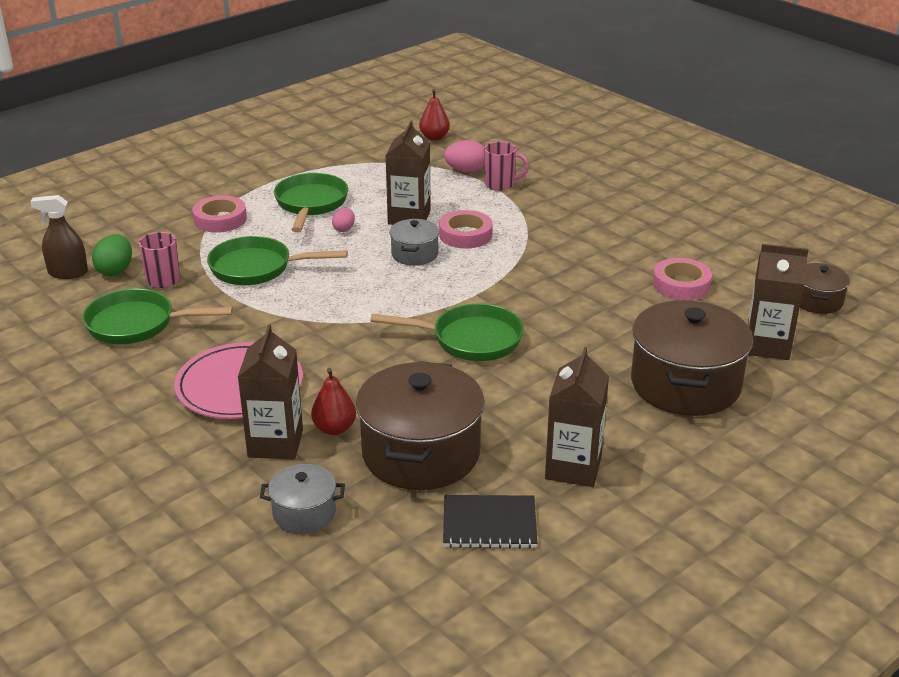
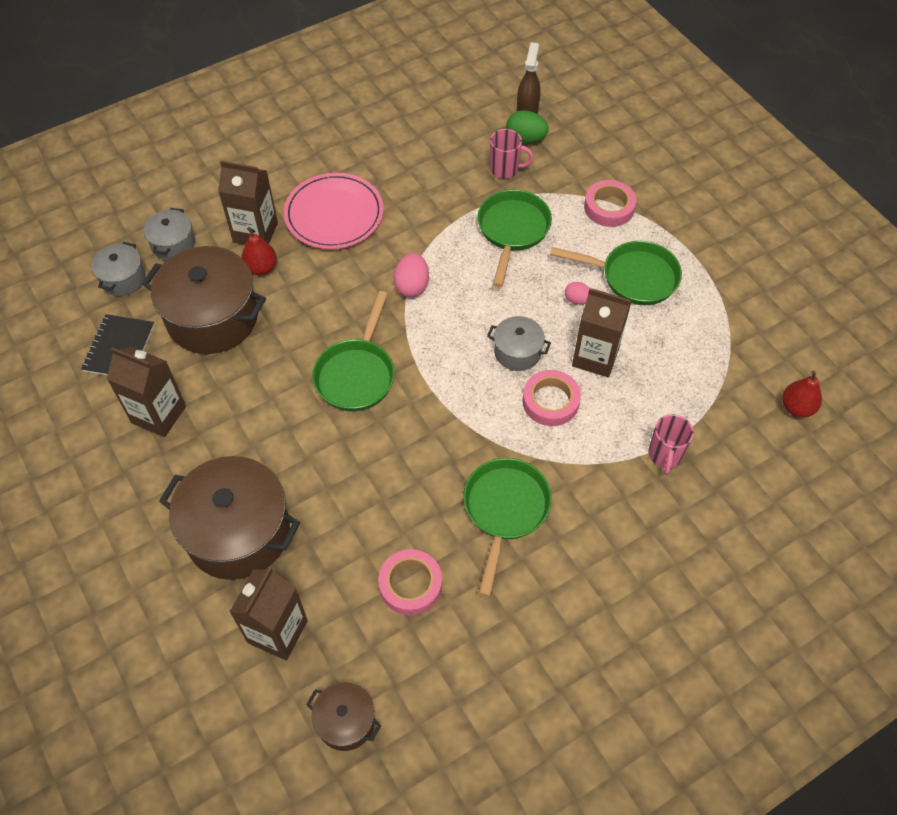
camera: 100 degrees right, 25 degrees up
(137, 324) = (437, 155): green pan -> green pan (505, 511)
(374, 548) = (123, 279): none -> grey pot
(466, 171) = (702, 426): pink egg -> pink egg (412, 286)

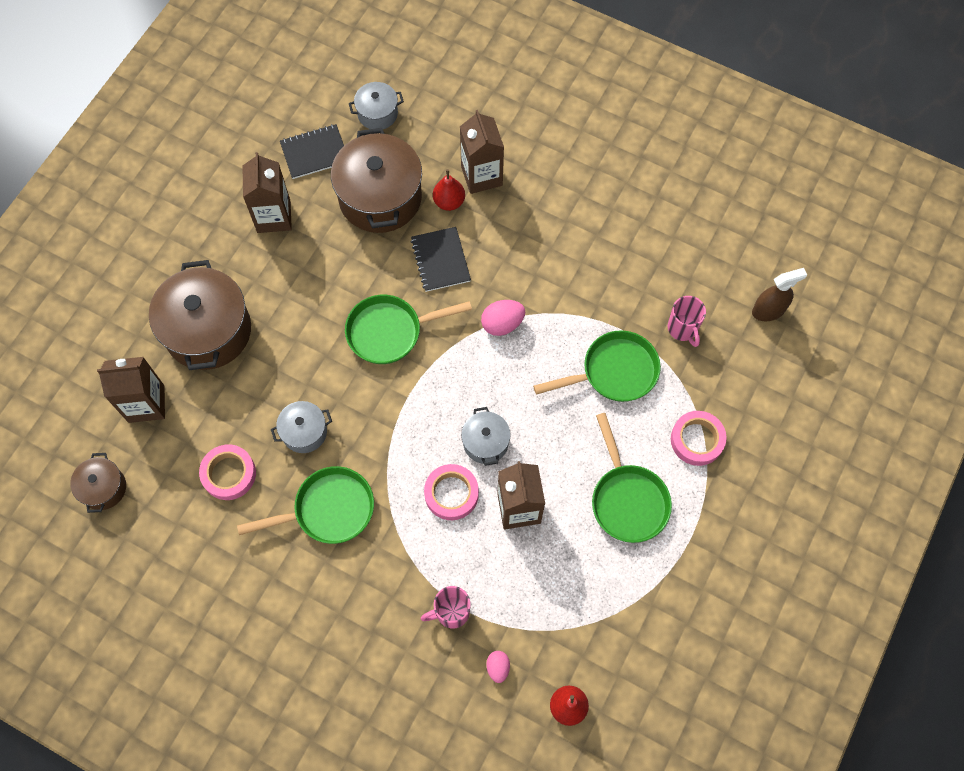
camera: 60 degrees right, 10 degrees up
(173, 244) = (432, 126): grey pot -> grey pot (304, 432)
(314, 301) = (440, 260): none -> black notebook
(334, 214) = (539, 222): pink plate -> none
(525, 139) = (731, 327): green egg -> none
(577, 300) = (571, 464): pink egg -> pink egg (498, 667)

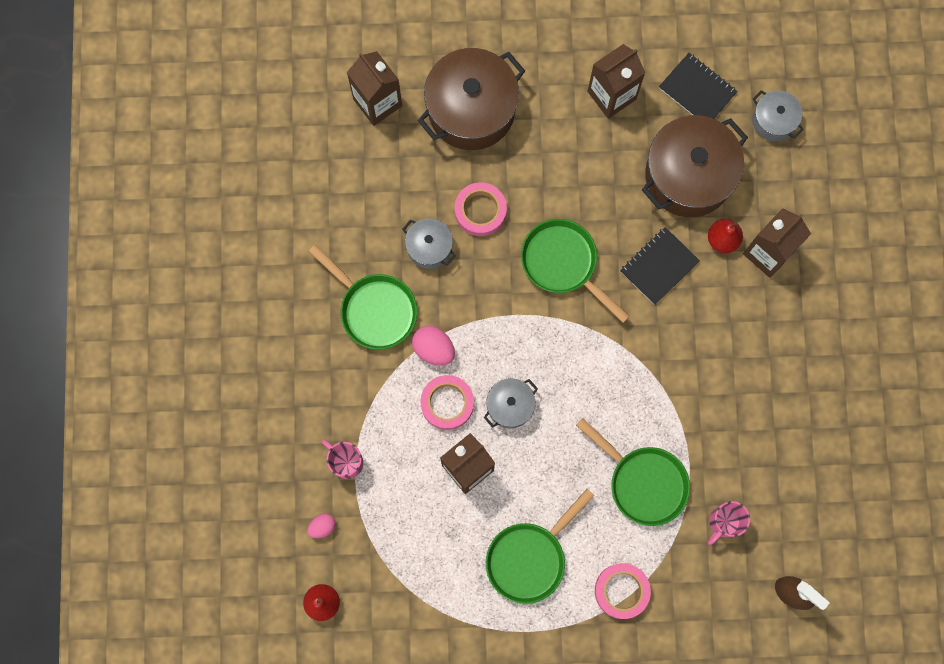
camera: 60 degrees right, 10 degrees up
(103, 488) = (288, 117): brown pot -> none
(229, 474) = (357, 209): pink tape -> pink tape (480, 211)
(502, 324) = (630, 357): pink egg -> pink egg (434, 349)

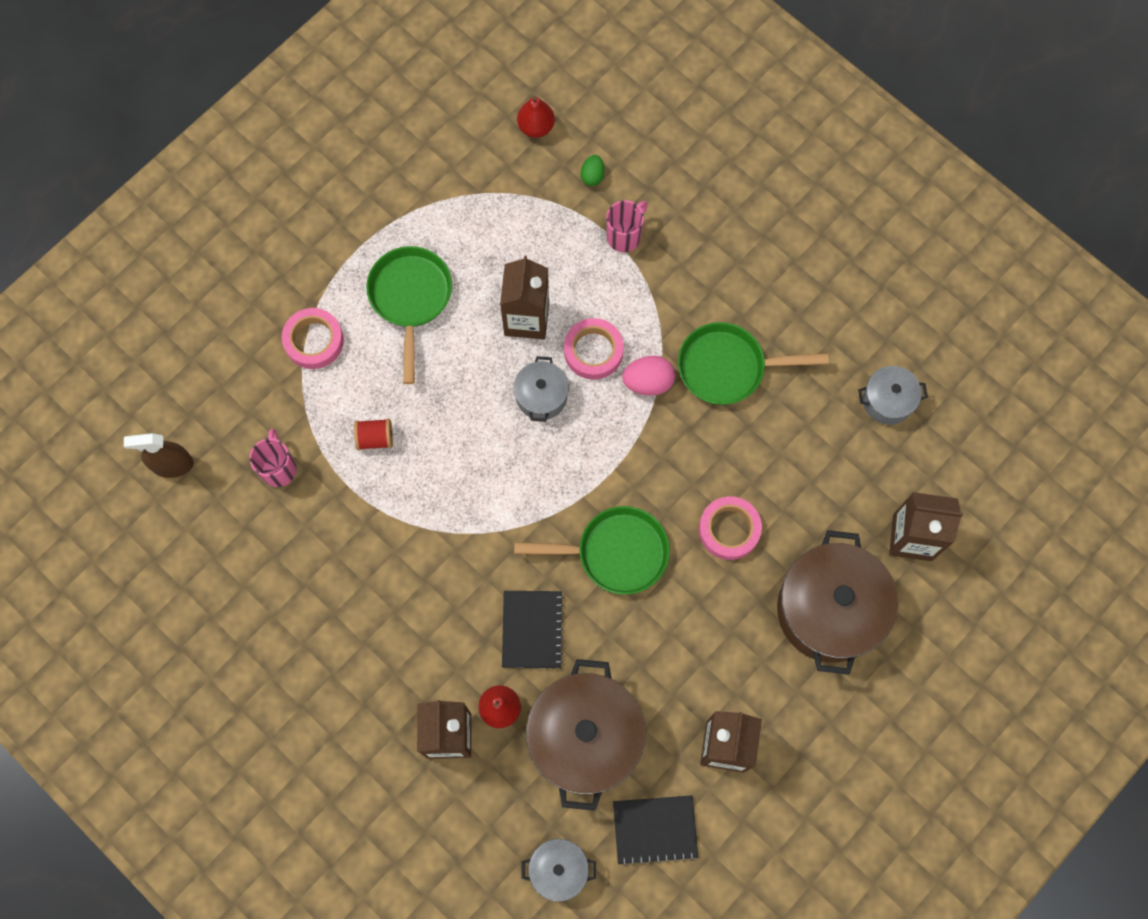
camera: 135 degrees right, 5 degrees down
(322, 526) = (592, 176): pink egg -> green egg
(346, 462) = (624, 236): pink mug -> pink mug turned 45 degrees counterclockwise
(429, 247) = (738, 458): grey pot -> grey pot (887, 401)
(643, 482) = (375, 438): green pan -> red spool

